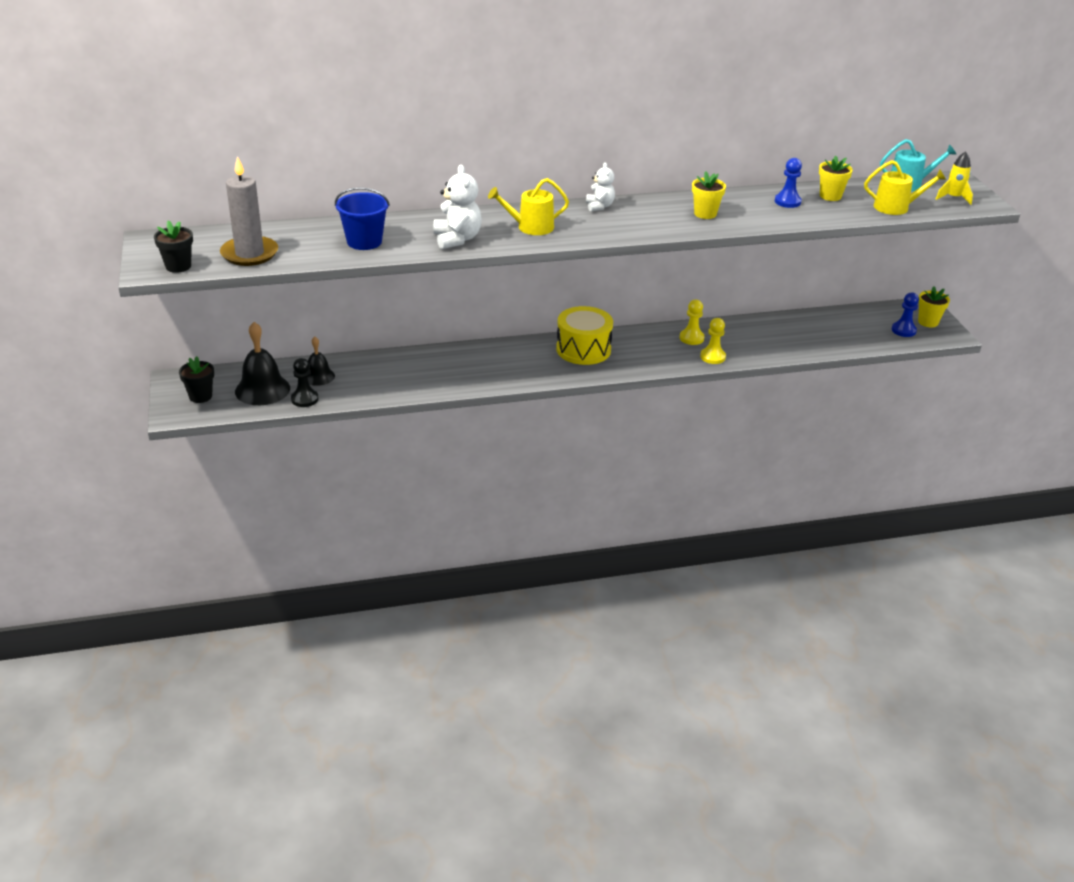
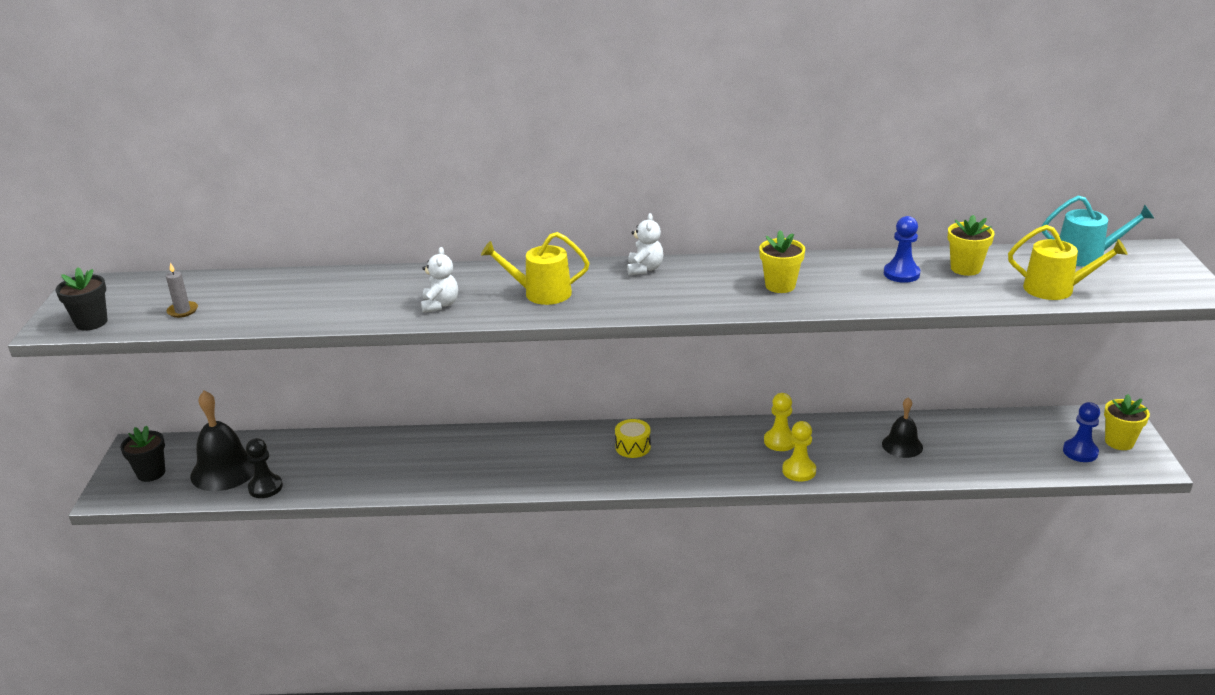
camera: 15 degrees right, 5 degrees down
(249, 254) = (182, 311): grey candle -> grey candle, size x0.43
(318, 376) = (297, 458): black bell -> black bell (902, 445)
(364, 242) = (326, 302): blue bucket -> none
(457, 239) = (440, 305): white teddy bear -> white teddy bear, size x0.63
(583, 349) = (633, 447): yellow drum -> yellow drum, size x0.50
(953, 198) = (1146, 279): yellow rocket -> none

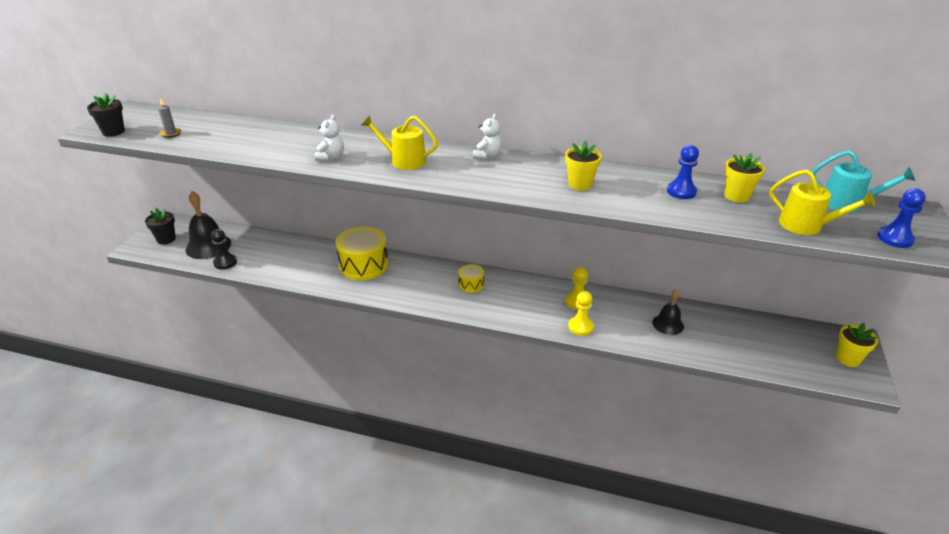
camera: 15 degrees right, 5 degrees up
(472, 451) = (363, 265): none -> yellow drum
(1080, 452) = (811, 360): blue pawn -> blue pawn (895, 238)

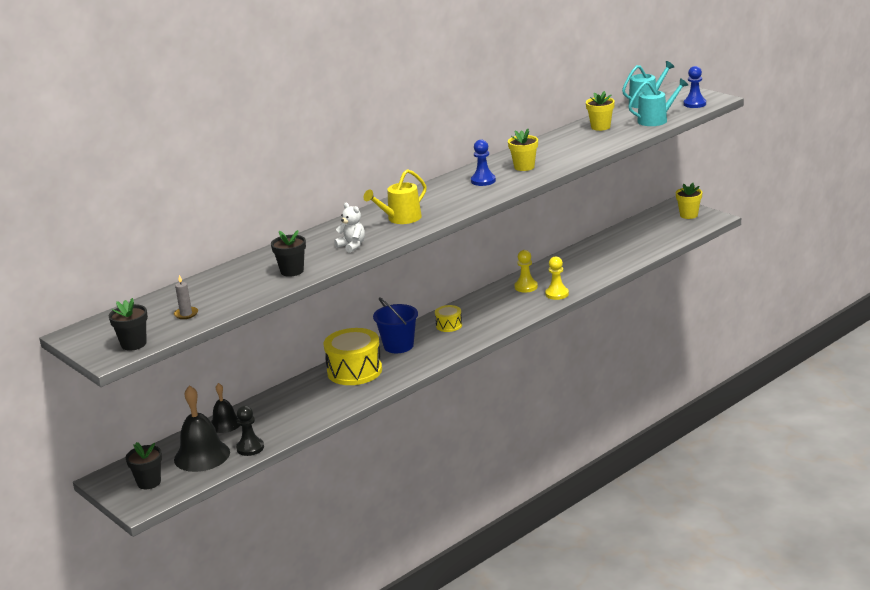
camera: 55 degrees left, 10 degrees down
(266, 148) = (292, 271): none -> black flower pot
(418, 271) = (398, 346): none -> blue bucket
(487, 156) = (436, 187): white teddy bear -> none
(668, 324) = (591, 261): black bell -> black bell (225, 424)
(681, 191) = (574, 140): blue pawn -> blue pawn (483, 181)
(806, 225) = (656, 120): yellow watering can -> turquoise watering can

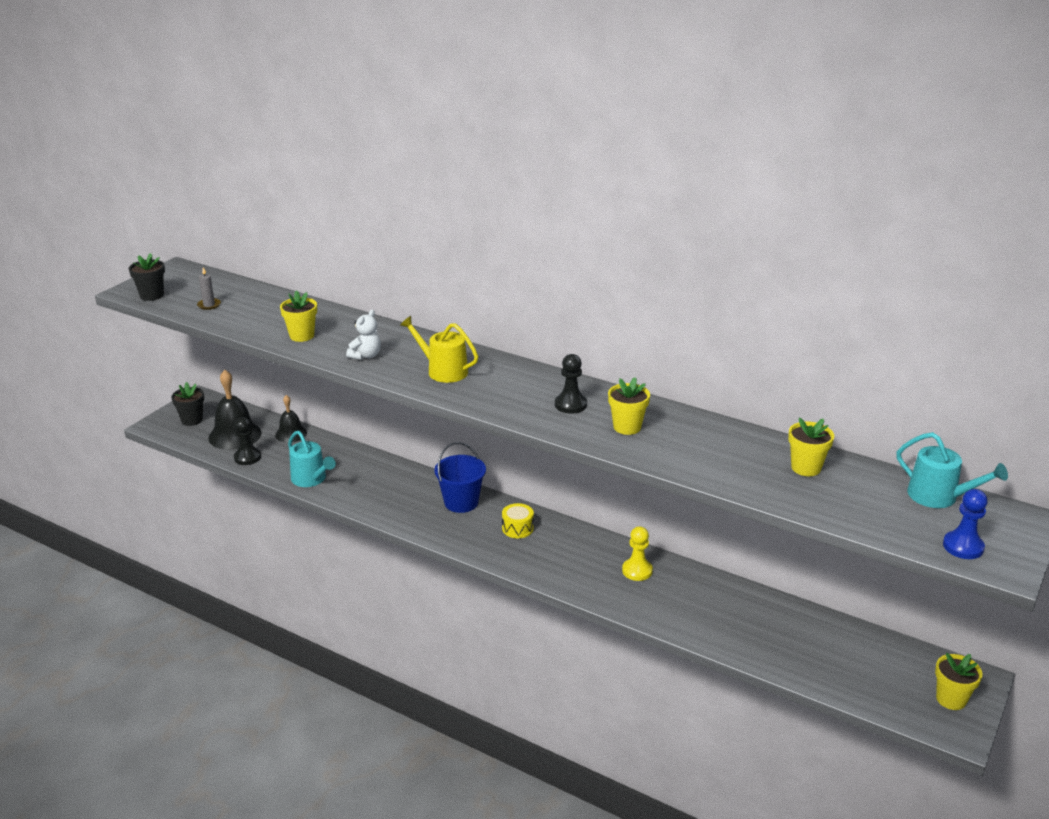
camera: 70 degrees right, 5 degrees up
(292, 271) = (302, 336): black flower pot -> yellow flower pot
(354, 371) = (401, 485): yellow drum -> none
(483, 181) = (570, 405): blue pawn -> black pawn
(557, 294) = (626, 600): yellow pawn -> none
(656, 120) = (864, 515): turquoise watering can -> turquoise watering can (311, 479)

